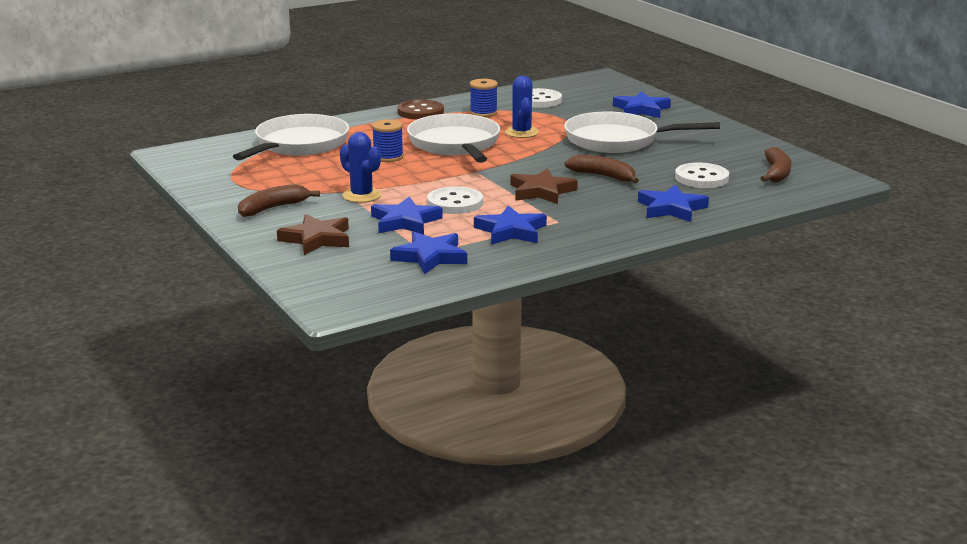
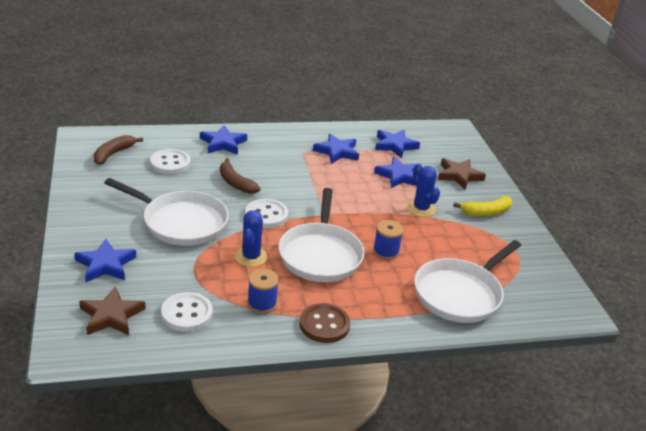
camera: 165 degrees left, 10 degrees up
(273, 208) = (486, 212): brown banana -> yellow banana
(455, 203) = (358, 184): white button -> white button (266, 215)
(541, 191) = (292, 180): brown star -> brown star (111, 316)

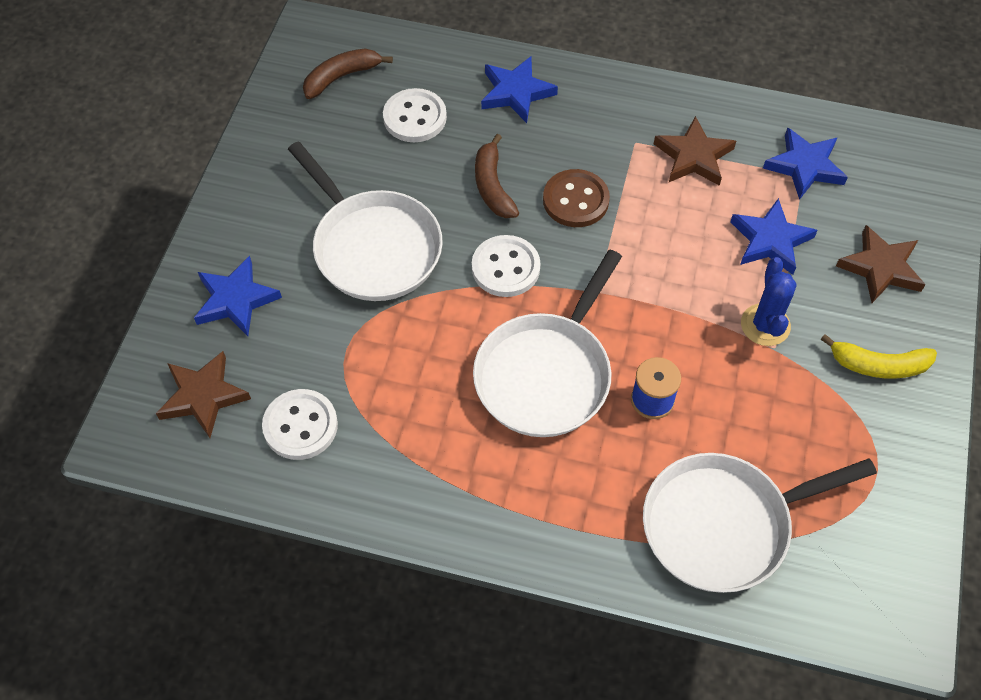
camera: 30 degrees right, 25 degrees up
(251, 257) = (440, 347): blue cactus -> none
(262, 303) = (411, 442): blue spool -> none
(324, 325) = (479, 512): brown button -> brown button (575, 200)
(337, 152) = (693, 156): blue star -> brown star

